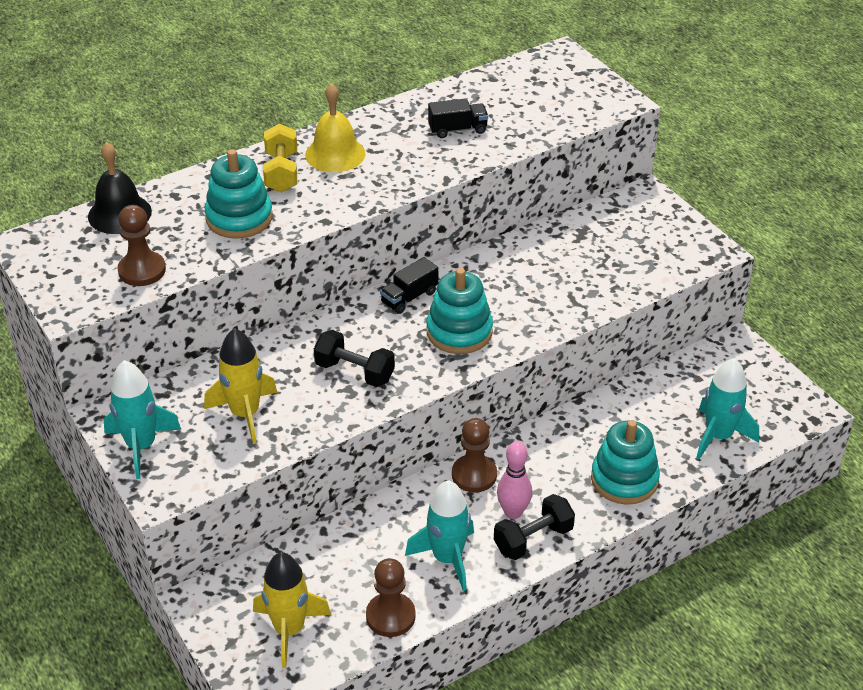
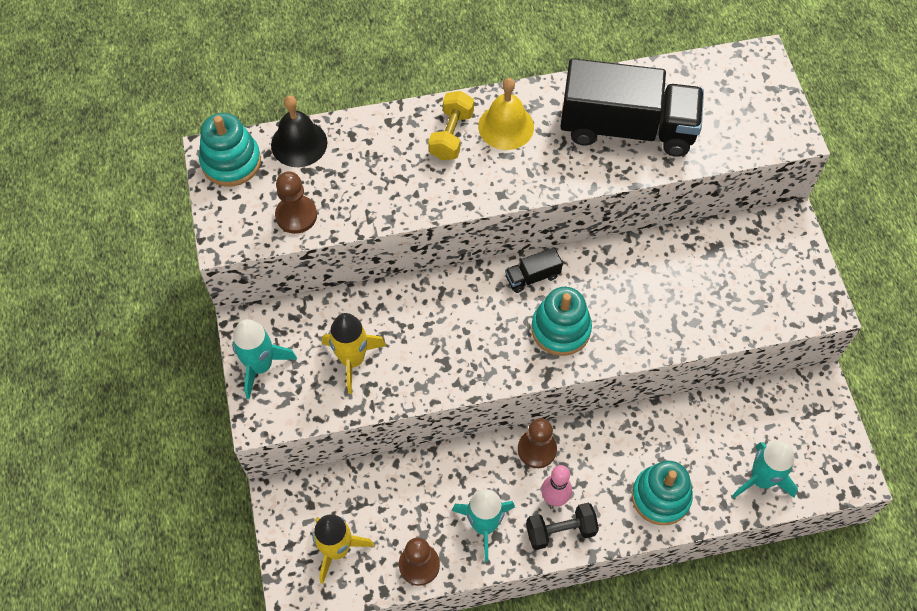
camera: 20 degrees right, 20 degrees up
(239, 218) = (396, 179): turquoise stacking toy -> turquoise stacking toy (231, 162)
(354, 372) = (456, 344): black dumbbell -> none
(457, 129) = (627, 128): black truck -> black truck, size x2.46

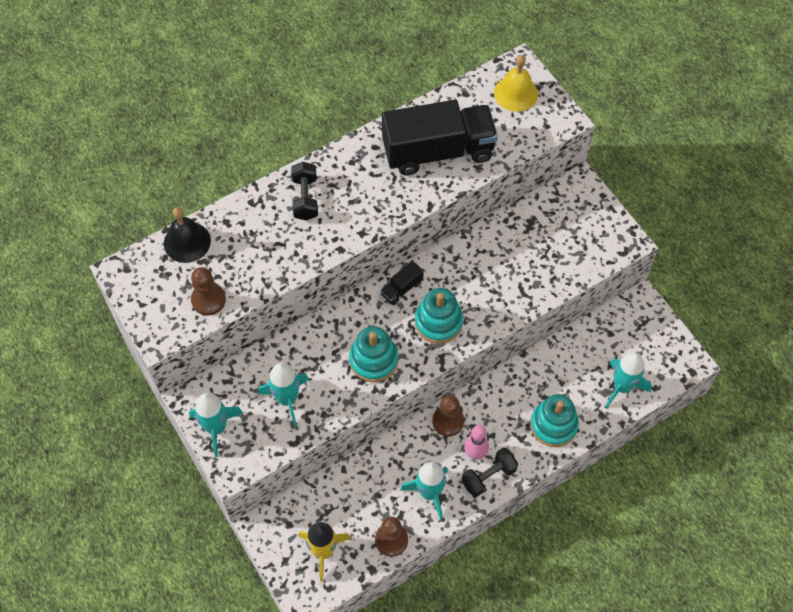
camera: 20 degrees left, 0 degrees up
(231, 162) = (138, 273): turquoise stacking toy -> turquoise stacking toy (373, 360)
(352, 360) = (287, 399): yellow rocket -> turquoise rocket
(451, 135) = (305, 198): yellow dumbbell -> black dumbbell
(506, 126) = (345, 178): yellow bell -> yellow bell (515, 93)

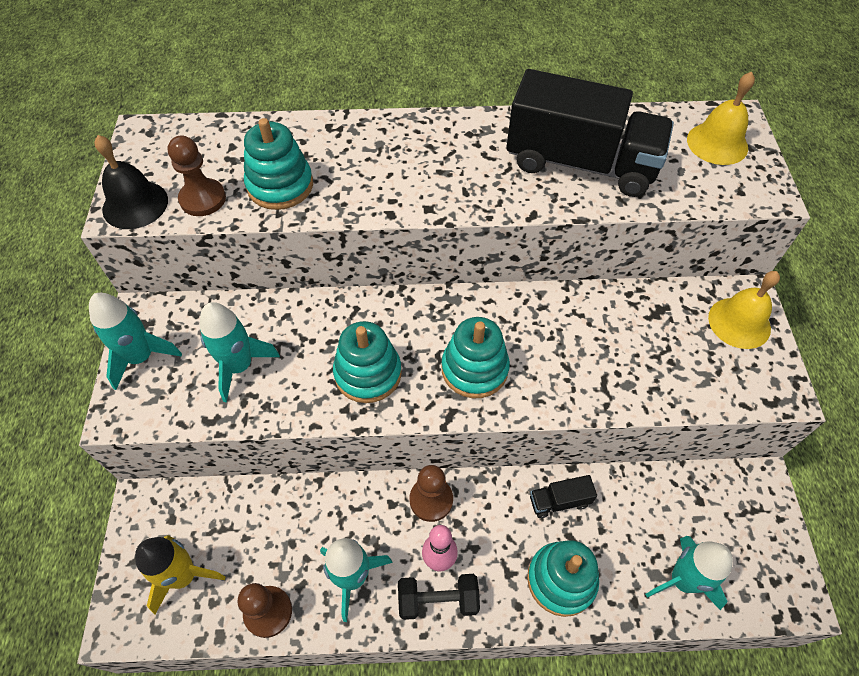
camera: 30 degrees right, 5 degrees down
(187, 242) = (231, 134): black bell -> black bell (135, 204)
(253, 264) = (280, 185): none -> turquoise stacking toy
(305, 198) = (390, 146): black dumbbell -> none
(402, 288) = (455, 310): black truck -> black truck (559, 501)
(582, 207) = (739, 322): none -> yellow bell

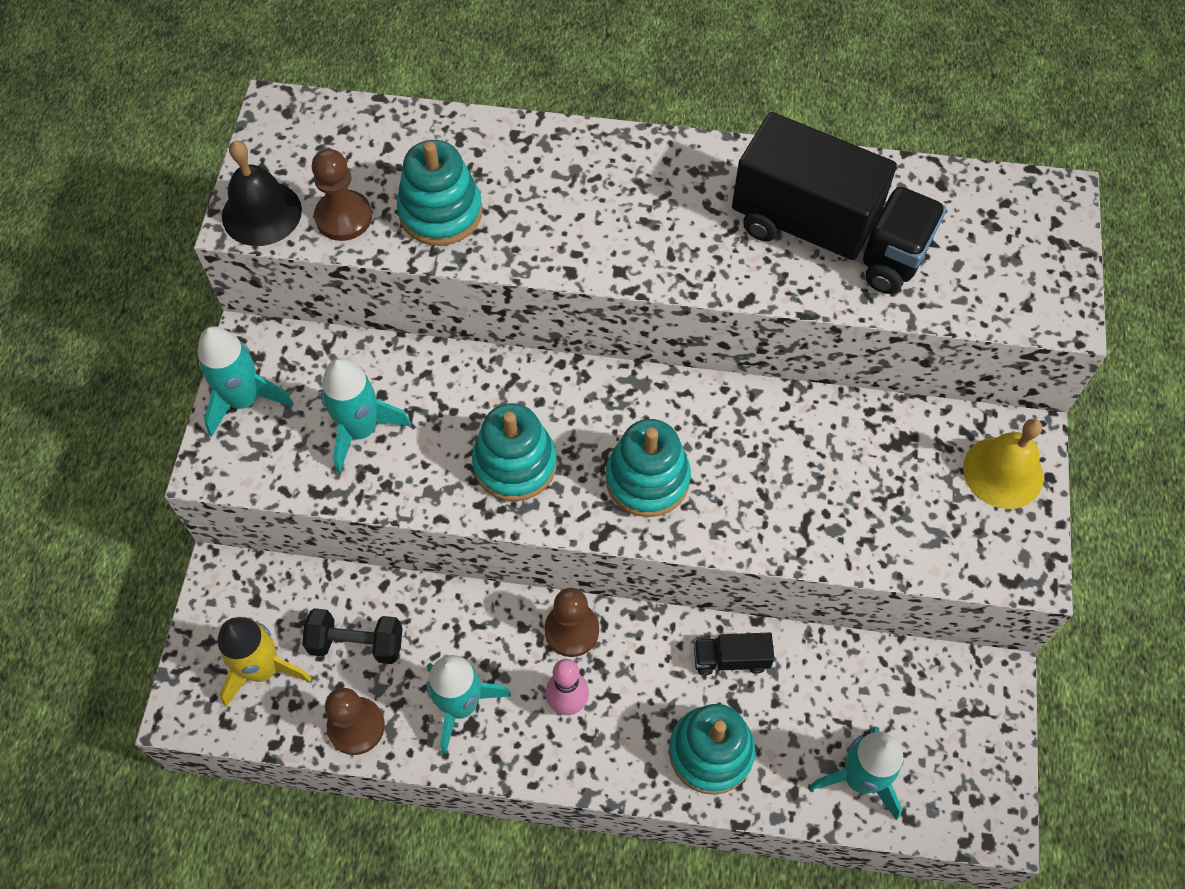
camera: 10 degrees right, 5 degrees up
(438, 600) = (557, 749): black dumbbell -> black dumbbell (356, 643)
(717, 143) = (1019, 231): yellow bell -> none

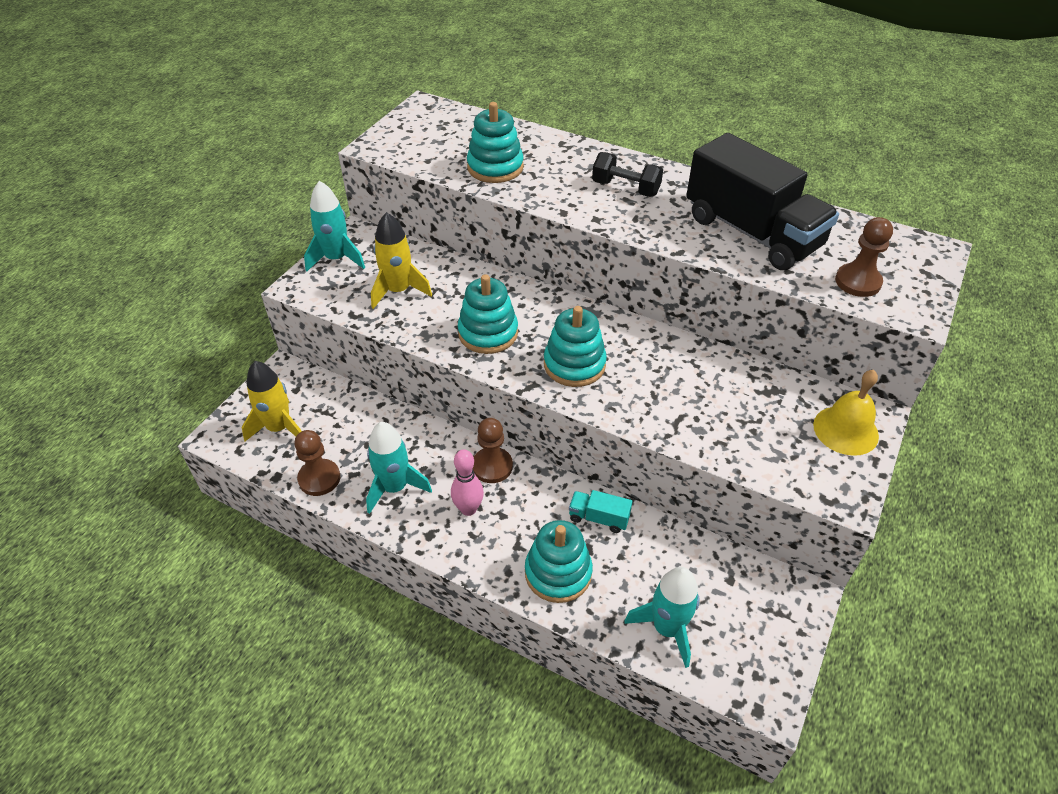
camera: 20 degrees right, 15 degrees down
(261, 213) = (387, 145): black bell -> none
(343, 217) = (434, 157): brown pawn -> brown pawn (858, 282)
(356, 643) = (345, 431): black dumbbell -> black dumbbell (625, 188)
(361, 430) = (398, 291): turquoise rocket -> yellow rocket
(731, 659) = (599, 518): black truck -> turquoise truck

